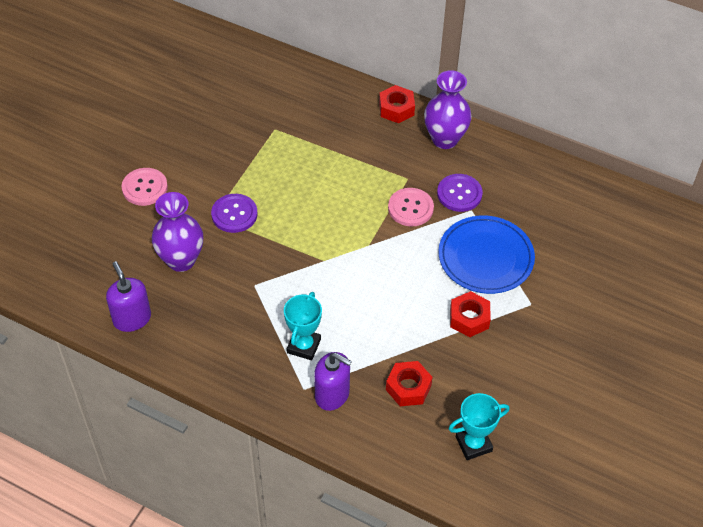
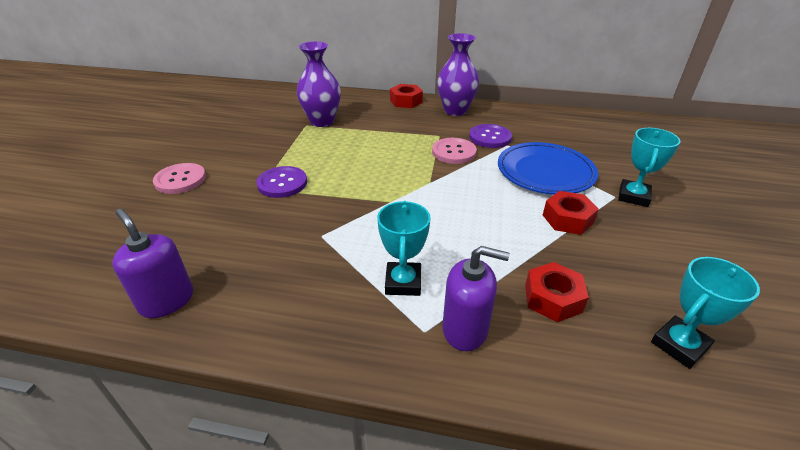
camera: 15 degrees left, 15 degrees down
(181, 260) = (228, 230): purple vase -> purple vase (322, 121)
(548, 308) = (633, 196): none -> turquoise trophy

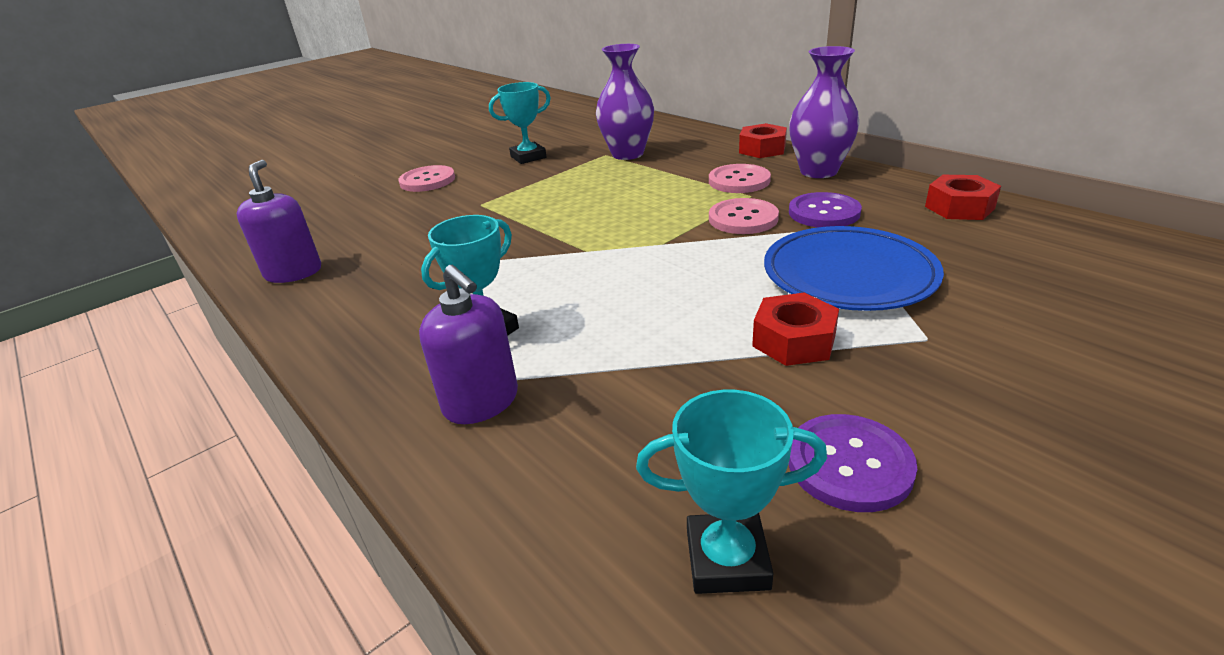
camera: 40 degrees right, 5 degrees down
(282, 183) = (505, 205): purple button -> purple button (849, 464)
(420, 127) = (739, 181): none -> pink button
(552, 298) = (628, 419): red nut -> red nut (959, 207)
(633, 196) = (965, 349): turquoise trophy -> turquoise trophy (528, 157)

